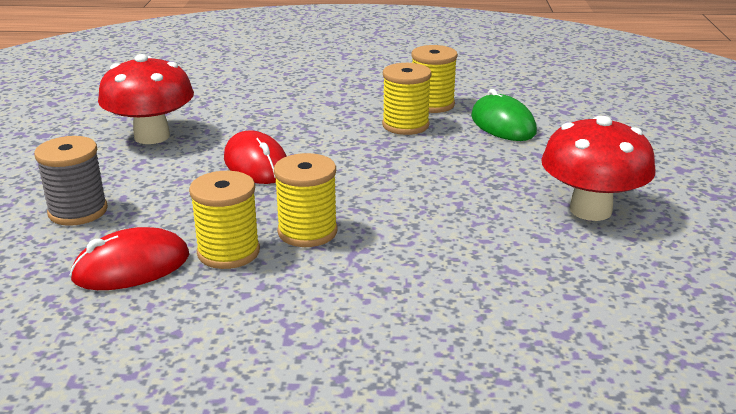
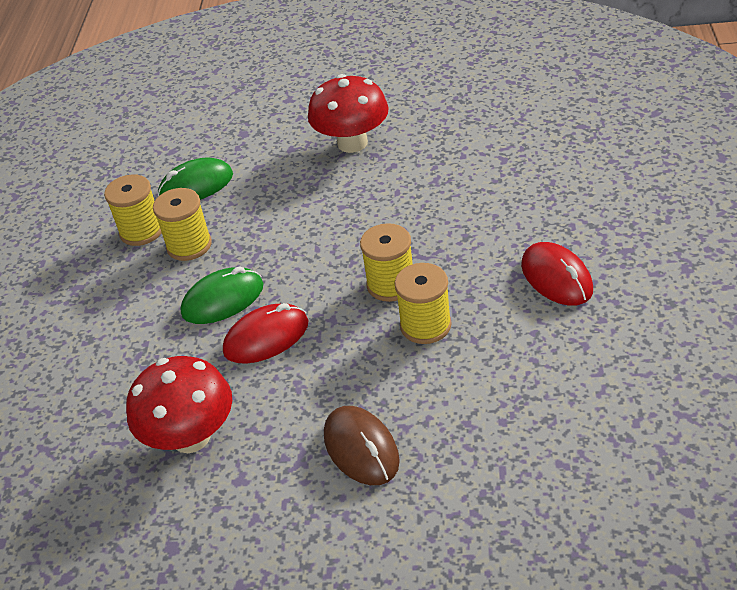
camera: 85 degrees left, 15 degrees up
(78, 211) = (361, 448): grey spool -> brown mouse
(131, 267) = (453, 380): red mouse -> red mouse (556, 277)
(319, 143) = (223, 300): none -> green mouse

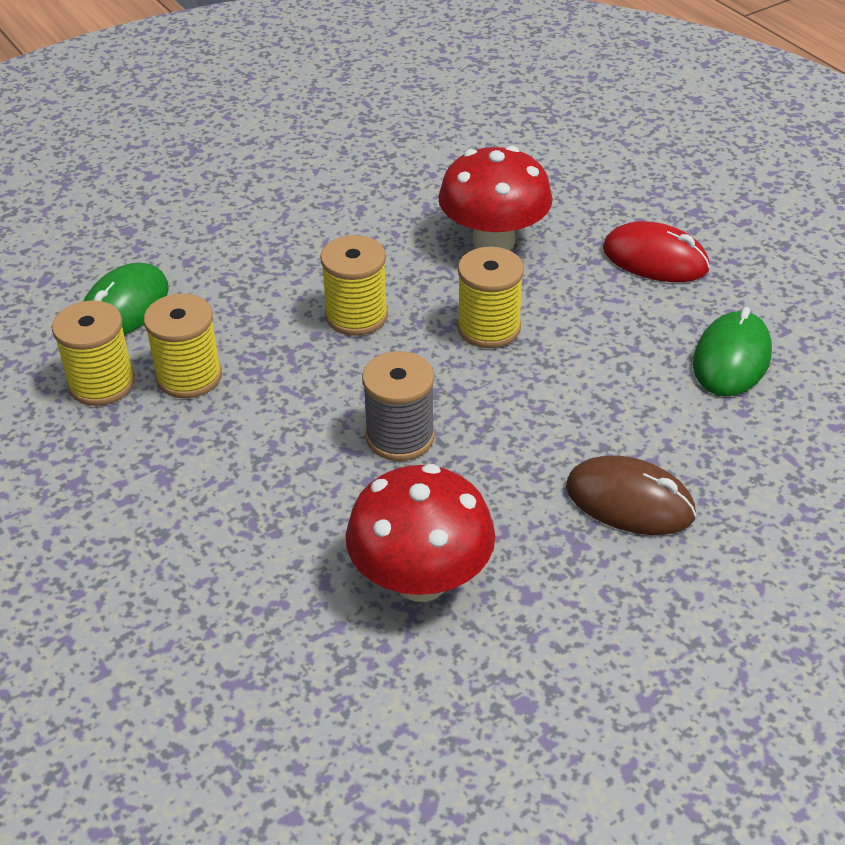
camera: 40 degrees left, 0 degrees up
(223, 300) = (300, 418): green mouse -> green mouse (731, 359)
(266, 337) = (400, 437): red mouse -> grey spool
(352, 143) = (286, 199): red mushroom -> red mushroom (493, 241)
(425, 325) = (570, 354): yellow spool -> yellow spool (356, 316)

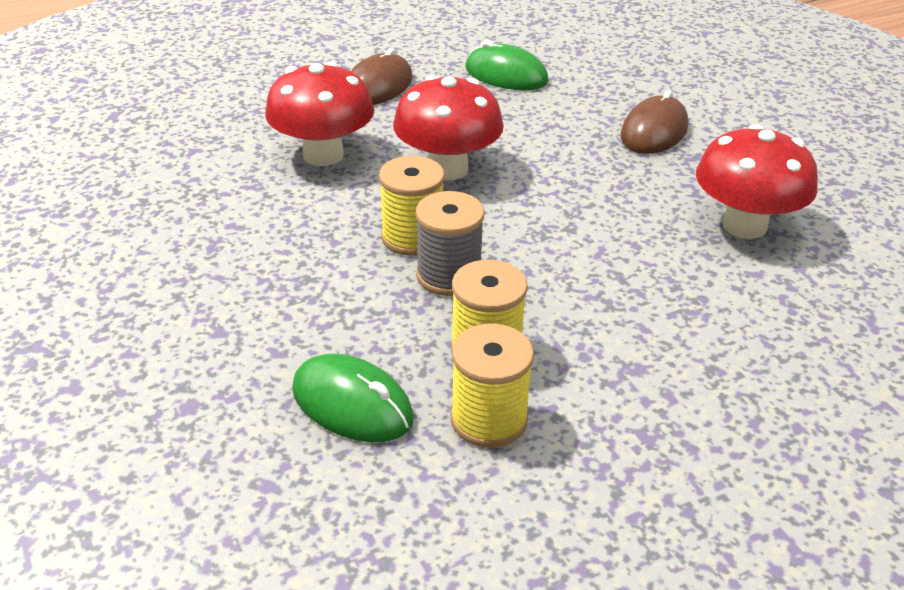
camera: 85 degrees left, 5 degrees down
(400, 437) = (584, 224): grey spool -> grey spool (449, 276)
(489, 328) = (447, 169): yellow spool -> red mushroom
(655, 259) = (378, 87): red mouse -> brown mouse

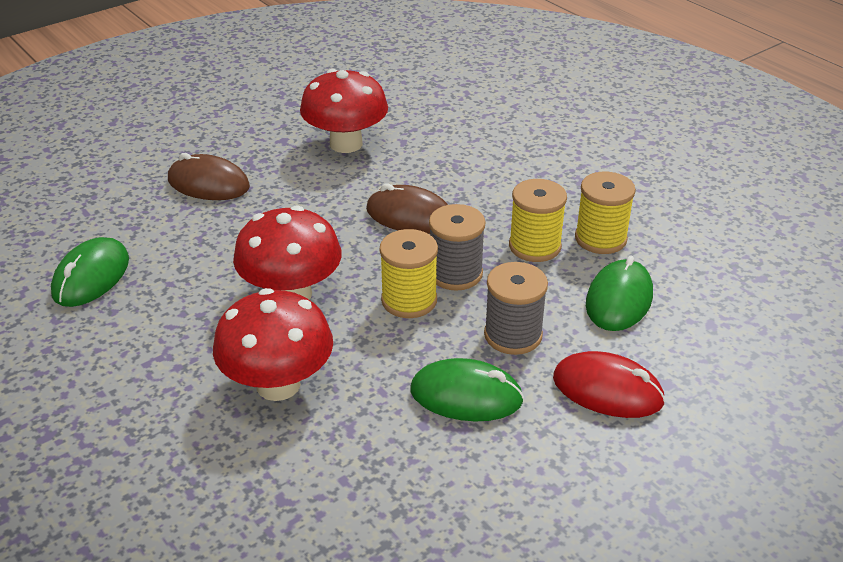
camera: 100 degrees left, 0 degrees up
(205, 354) = (607, 390): none -> red mouse
(252, 254) = (466, 395): none -> green mouse
(325, 301) = (513, 335): none -> grey spool
(378, 87) = (117, 370): brown mouse -> brown mouse (409, 215)

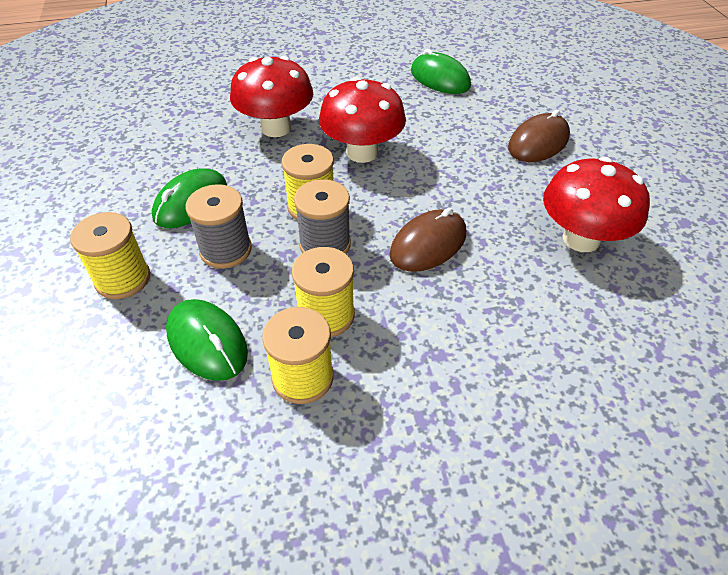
camera: 115 degrees right, 10 degrees up
(607, 390) = (123, 279): red mouse -> yellow spool

